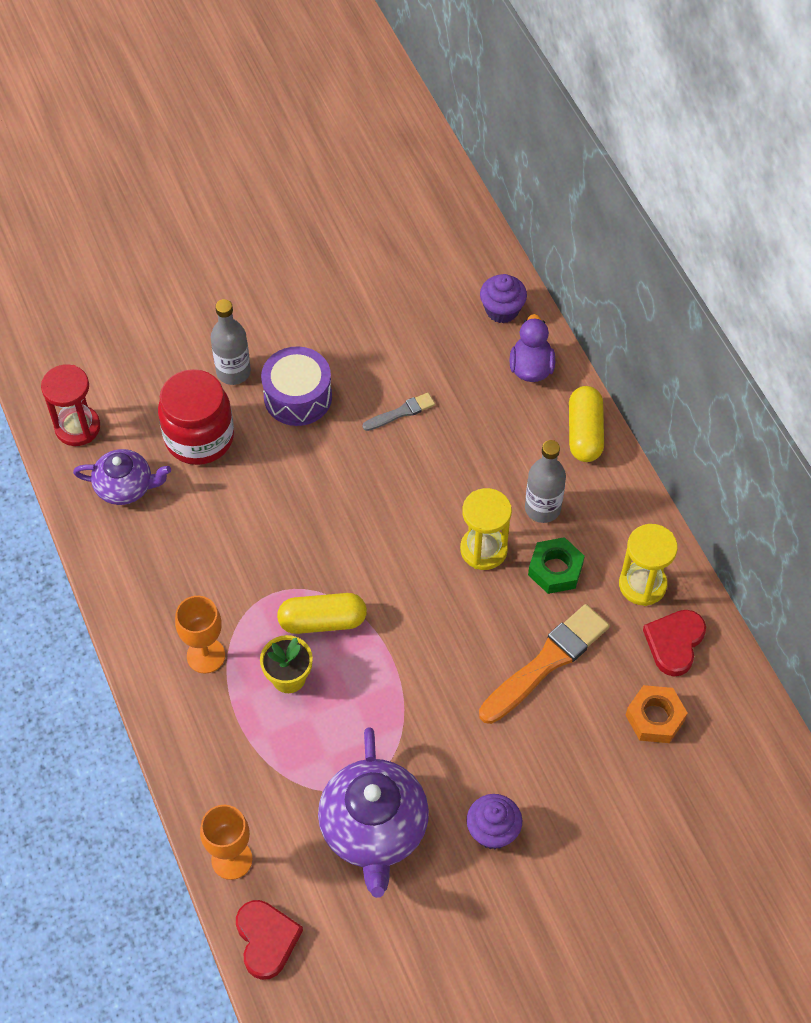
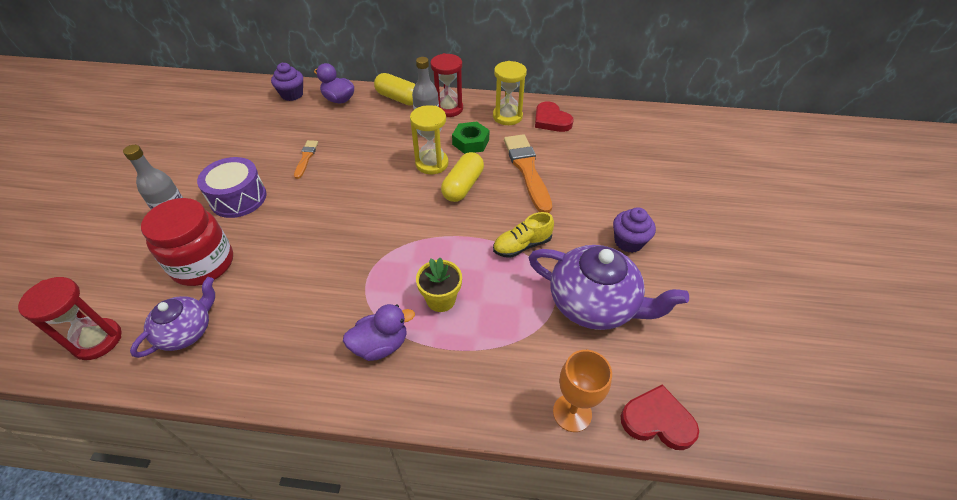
camera: 60 degrees left, 10 degrees down
(206, 655) = (381, 345): orange goblet -> purple duck
(322, 621) = (413, 260): yellow capsule -> yellow capsule (463, 186)
(401, 412) = (306, 158): grey brush -> orange brush
(412, 718) = (522, 245): none -> yellow shoe
(606, 504) = (448, 108): none -> red hourglass
(655, 717) = (592, 145): orange nut -> none

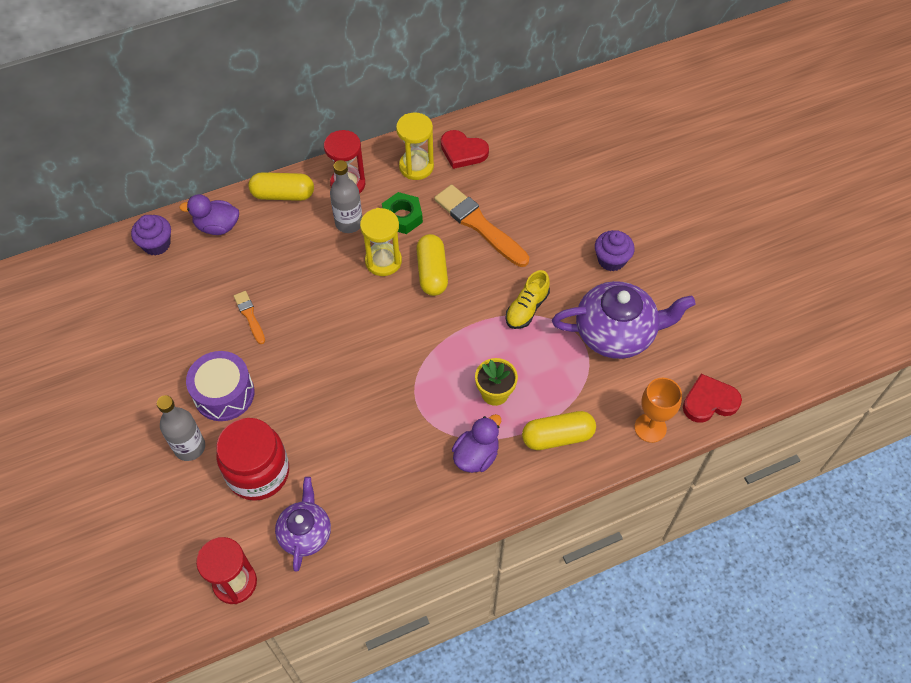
camera: 30 degrees left, 10 degrees up
(469, 369) = (557, 437): none -> yellow capsule

